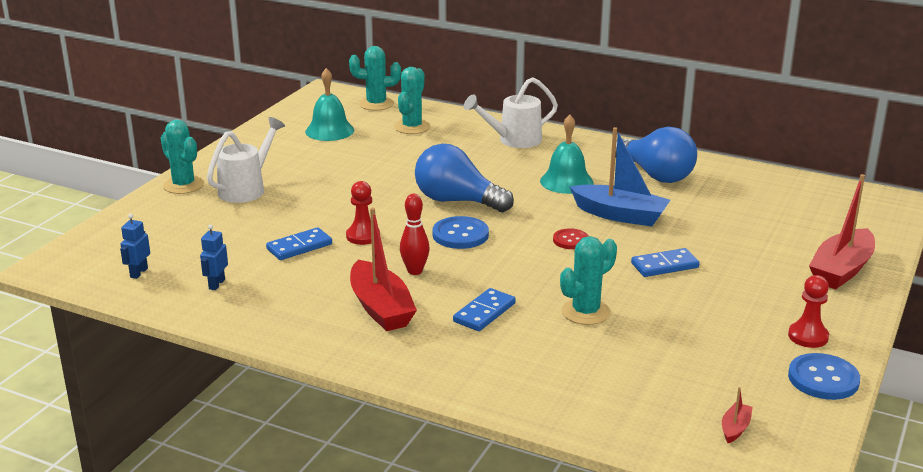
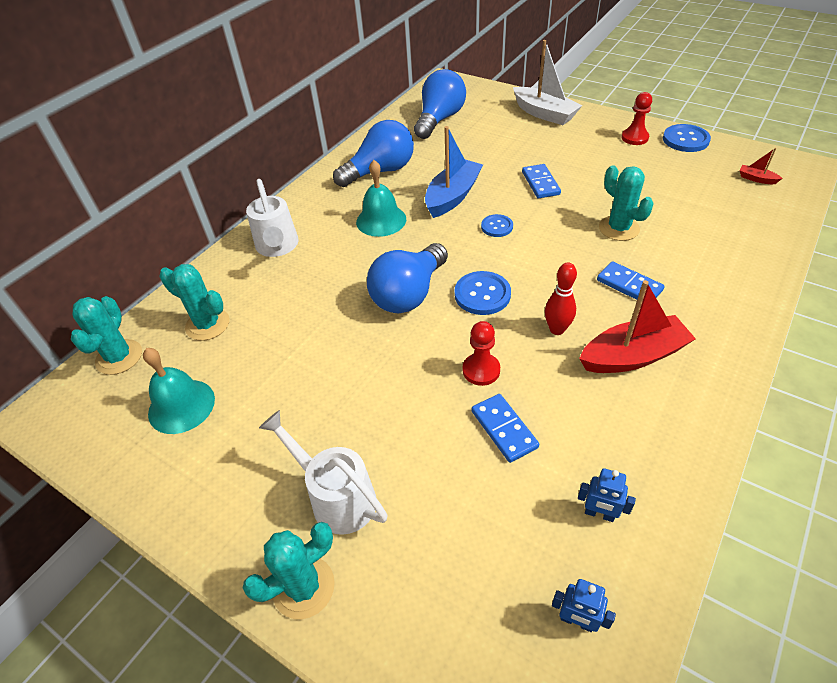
camera: 80 degrees left, 20 degrees up
(570, 240) = (497, 227): red button -> blue button
(787, 201) = (439, 119): none -> blue light bulb
(841, 270) = (544, 114): red boat -> white boat

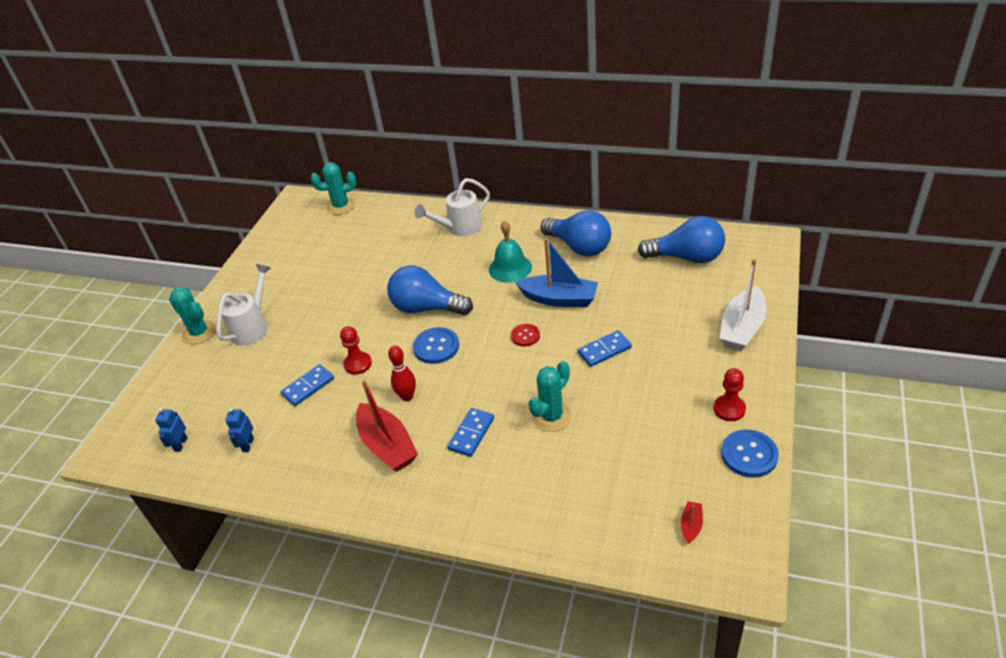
camera: 75 degrees right, 5 degrees down
(181, 406) = (308, 245): turquoise bell -> none
(207, 324) = (375, 228): turquoise cactus -> none
(497, 227) = (525, 336): blue button -> red button

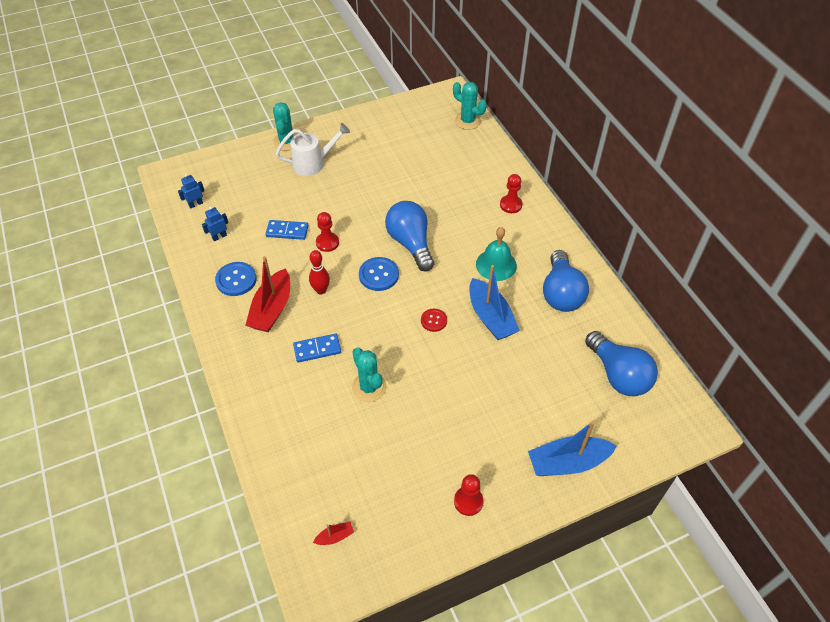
camera: 45 degrees right, 10 degrees up
(460, 228) = (510, 205): white watering can -> red pawn
(551, 417) = (369, 387): turquoise cactus -> turquoise cactus turned 60 degrees clockwise
(604, 350) = (461, 380): blue domino -> none
(742, 328) = (567, 462): white boat -> blue boat
(749, 454) = (431, 541): blue button -> blue button (236, 280)

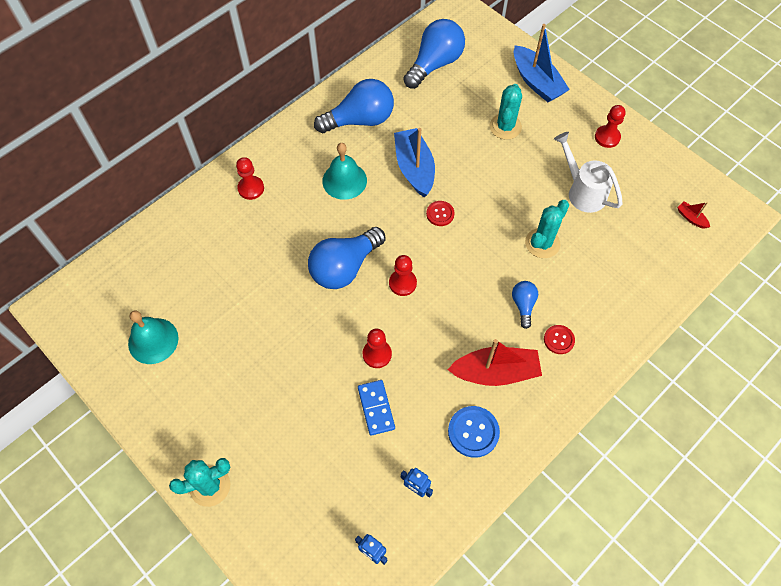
camera: 110 degrees left, 10 degrees up
(273, 362) = (559, 340): none -> red button
(313, 164) = (245, 429): white watering can -> white watering can (583, 191)
(317, 349) = (523, 305): blue domino -> blue light bulb
(321, 290) = (448, 332): red bowling pin -> none
(378, 275) = (402, 283): blue button -> red pawn
(401, 133) = (153, 340): none -> turquoise bell
(467, 121) = (110, 270): turquoise cactus -> turquoise cactus (505, 127)
(490, 317) = (414, 168): blue boat -> blue boat turned 60 degrees counterclockwise

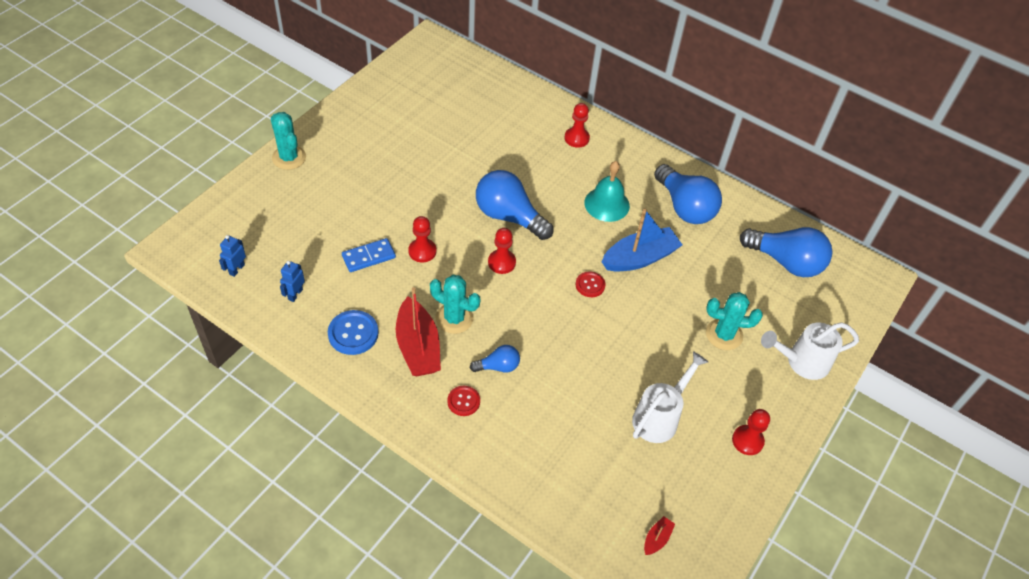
camera: 75 degrees right, 10 degrees down
(153, 340) = (411, 102): turquoise bell -> none
(536, 82) = (802, 362): blue boat -> white watering can
(542, 243) = (578, 380): turquoise cactus -> turquoise cactus (454, 318)

